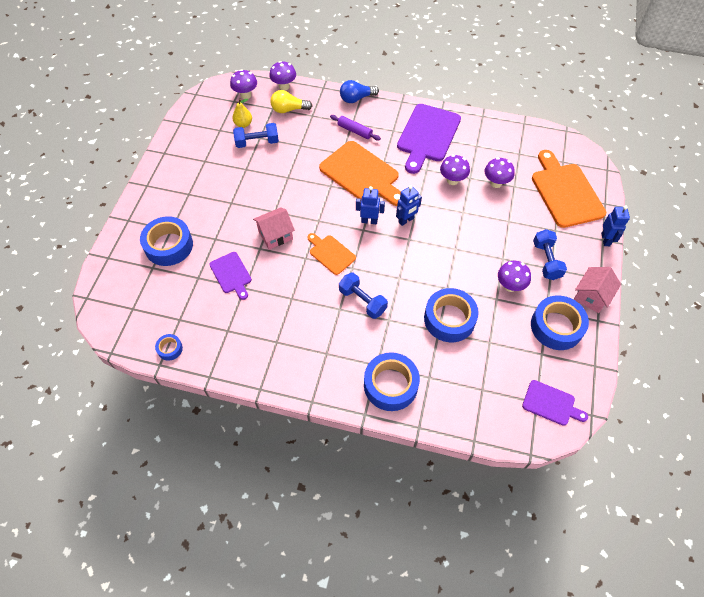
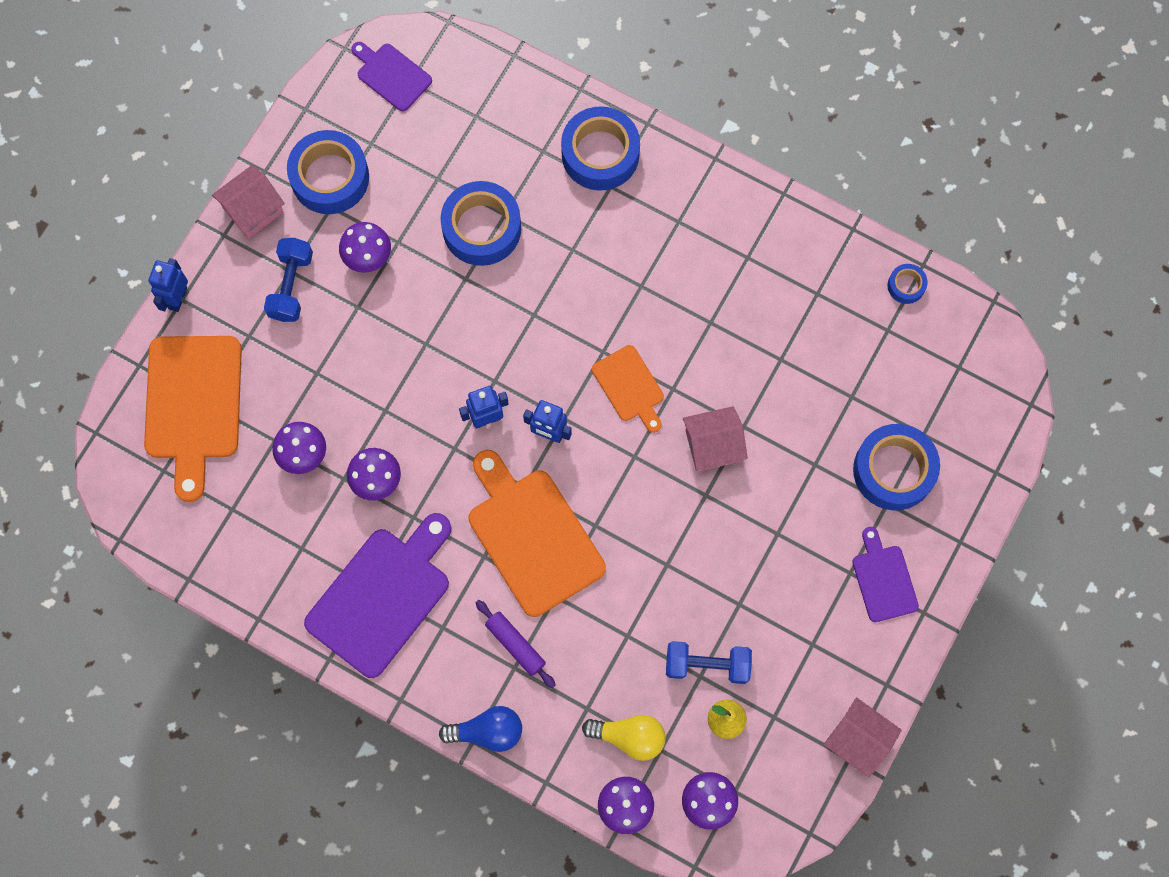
camera: 165 degrees left, 15 degrees up
(176, 130) = (857, 740): none -> pink house
(231, 274) = (797, 389): purple cutting board -> purple cutting board (883, 579)
(362, 301) = (602, 290): blue dumbbell -> none

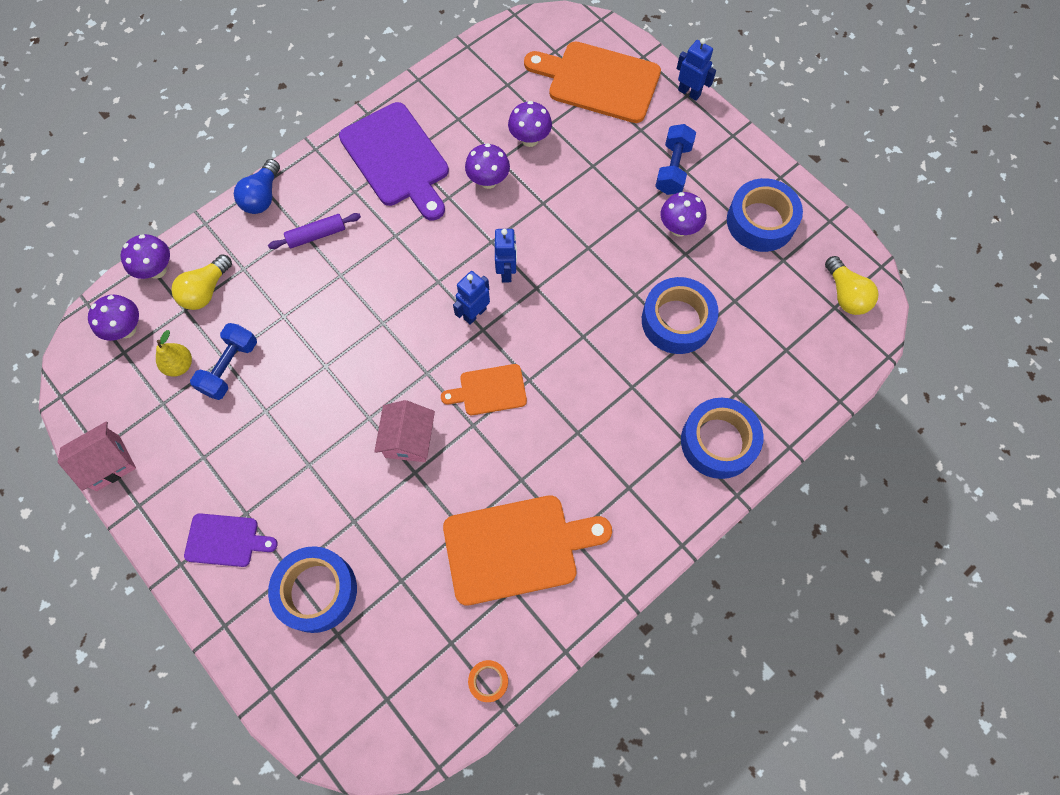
camera: 110 degrees right, 5 degrees down
(253, 210) = (748, 160): pink house -> none
(291, 286) = (673, 168): blue dumbbell -> blue dumbbell turned 75 degrees clockwise
(391, 75) = (845, 295): purple cutting board -> yellow light bulb
(532, 536) = (395, 274): orange cutting board -> orange cutting board (517, 548)
(906, 286) = (488, 681): blue tape -> orange tape

